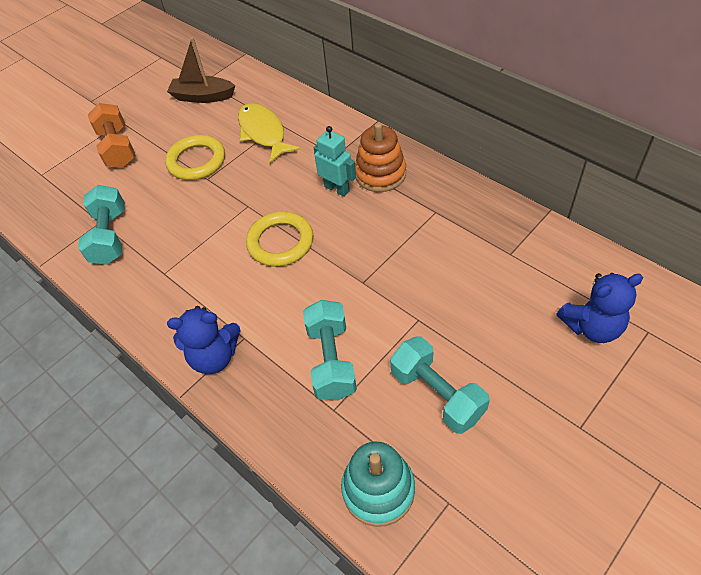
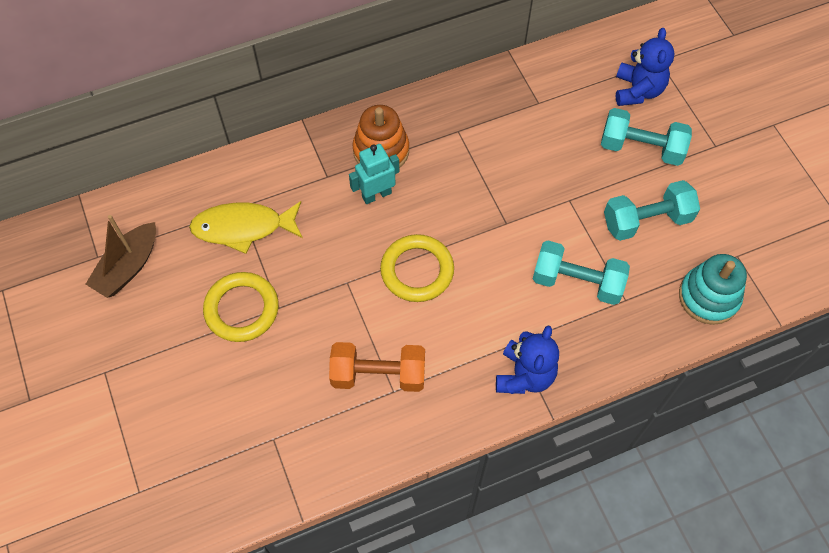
camera: 70 degrees left, 10 degrees up
(110, 237) = (305, 433): turquoise dumbbell -> turquoise dumbbell (641, 148)
(118, 148) = (154, 388): orange dumbbell -> orange dumbbell (378, 374)

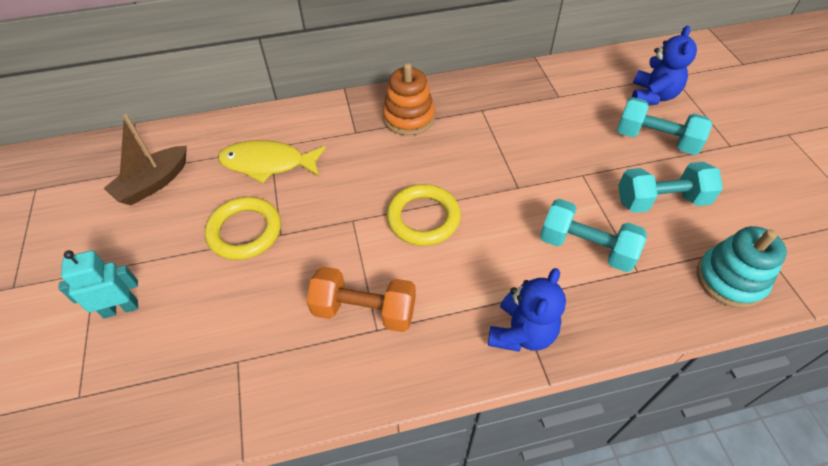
camera: 10 degrees right, 10 degrees down
(376, 195) = (397, 151): turquoise robot -> turquoise robot (121, 308)

